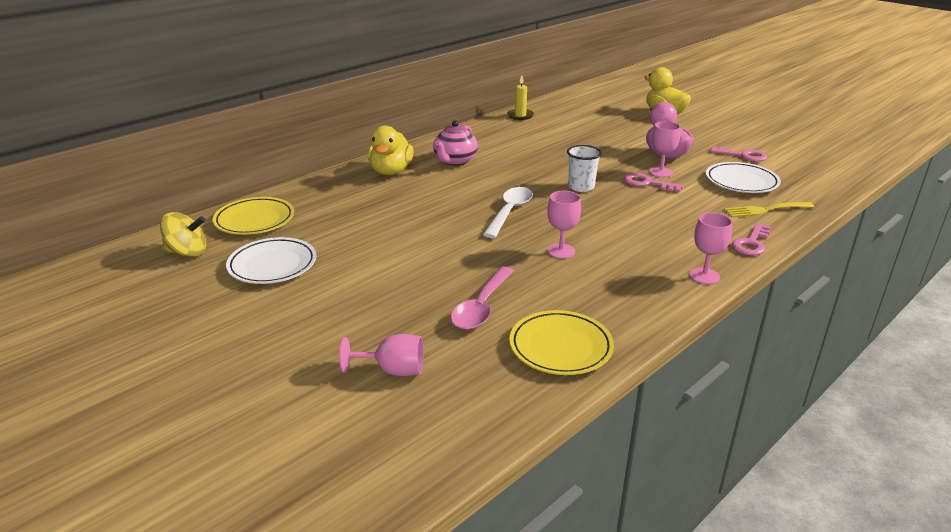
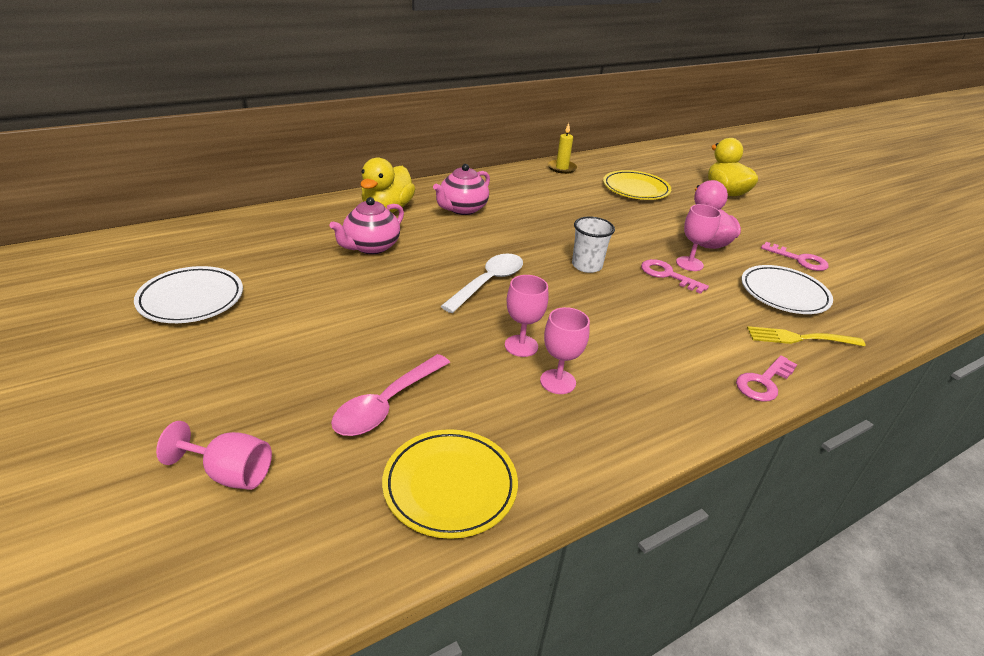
camera: 10 degrees right, 5 degrees up
(187, 252) = (116, 266): yellow spinning top -> none
(254, 220) = (210, 241): yellow plate -> yellow plate (635, 189)
(396, 202) = (370, 247): none -> pink teapot
(704, 276) = (683, 418): pink goblet -> pink goblet (558, 382)

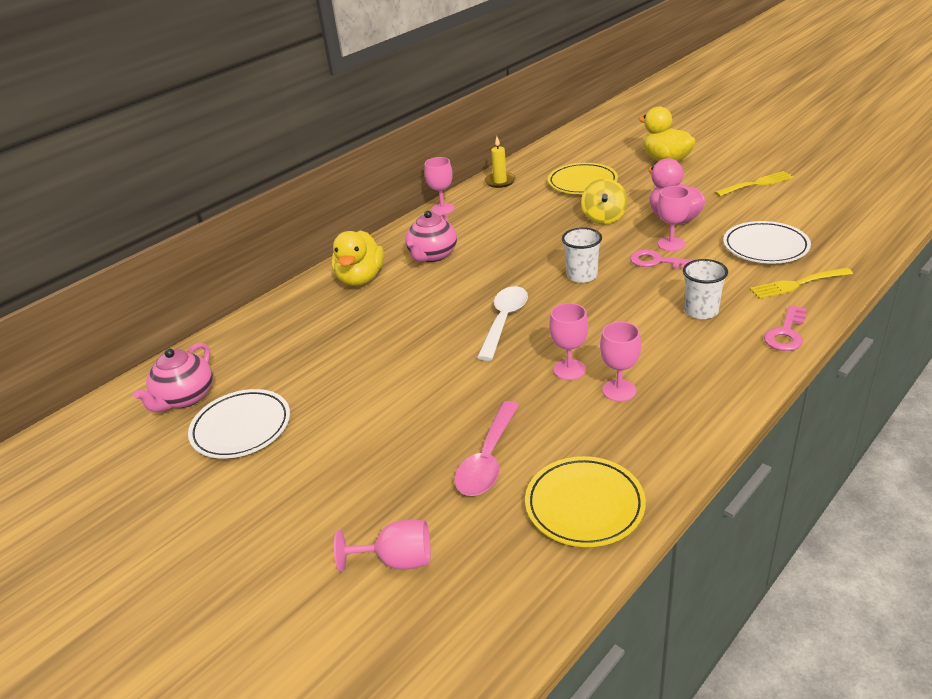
camera: 10 degrees left, 0 degrees up
(370, 247) = (372, 322): pink teapot -> pink teapot (185, 398)
(497, 175) = (442, 209): none -> pink goblet
(638, 223) = (604, 218): none -> yellow spinning top
(685, 333) = (701, 311): none -> white cup
(799, 260) = (763, 209): pink key -> none
(804, 236) = (757, 184): none -> yellow fork

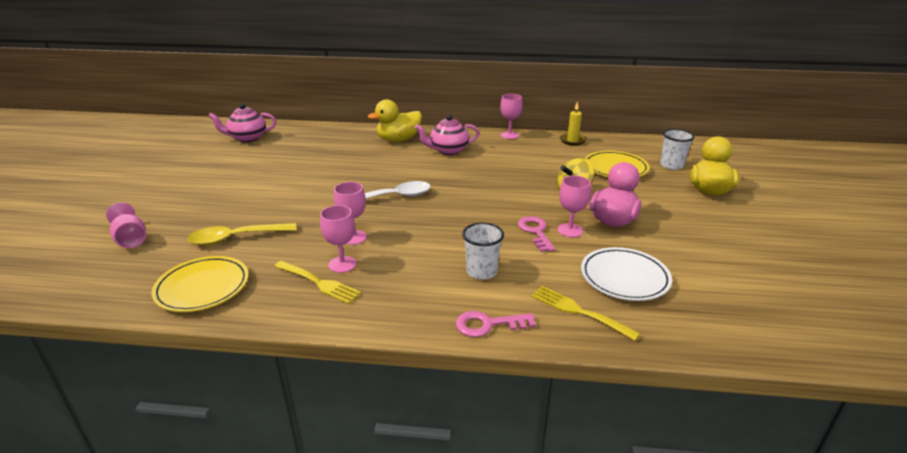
camera: 50 degrees right, 5 degrees down
(241, 428) = (229, 159): white plate -> none
(488, 459) = (236, 238): pink spoon -> yellow spoon
(582, 276) = (479, 207): white cup -> white cup (671, 165)
(757, 184) = (736, 244): yellow fork -> yellow fork (319, 283)

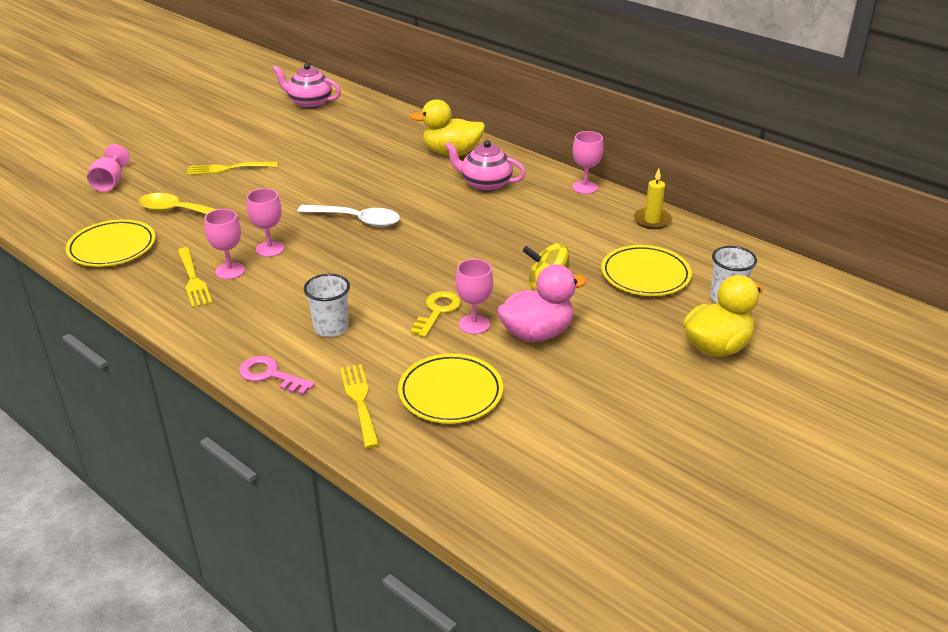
camera: 35 degrees right, 5 degrees up
(236, 196) = (228, 169): none -> yellow fork
(535, 232) = (437, 311): pink key -> yellow key
(624, 278) = (450, 393): white plate -> yellow plate

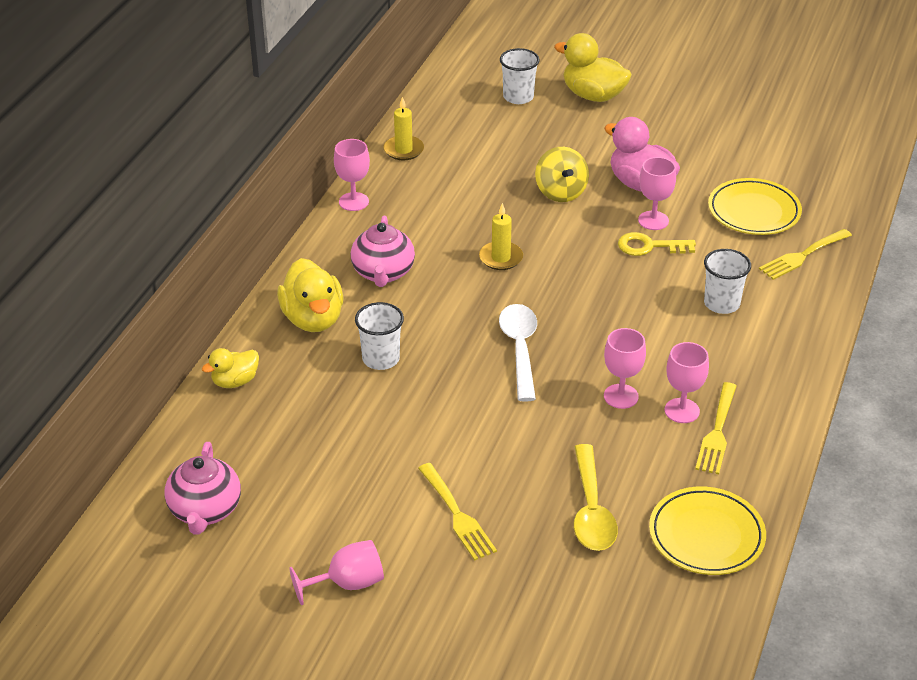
camera: 110 degrees left, 5 degrees up
(110, 183) = (562, 627): pink goblet -> pink goblet (347, 583)
(193, 280) = (717, 432): yellow fork -> yellow fork turned 150 degrees clockwise
(270, 375) = (813, 317): pink key -> none
(391, 168) = (381, 359): none -> white cup
(409, 122) = (235, 381): none -> yellow duck
(471, 235) = (501, 258): none -> yellow candle
(645, 275) = (509, 141): yellow plate -> none

